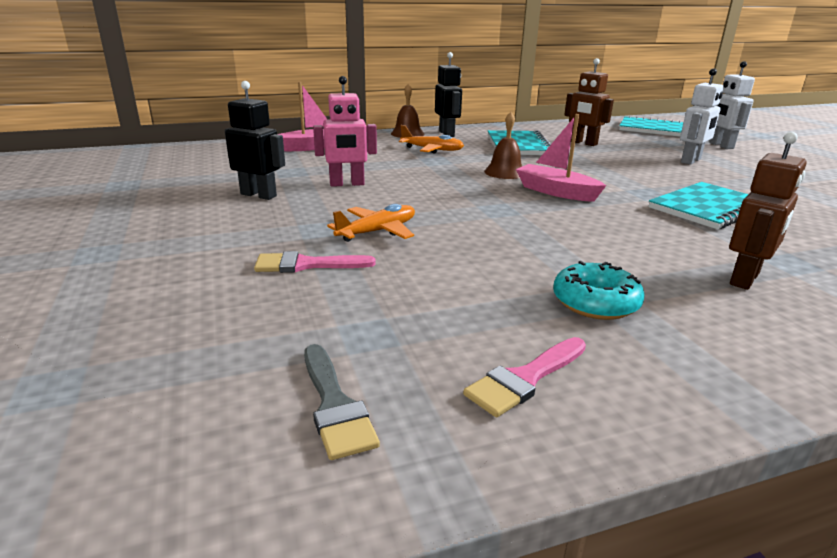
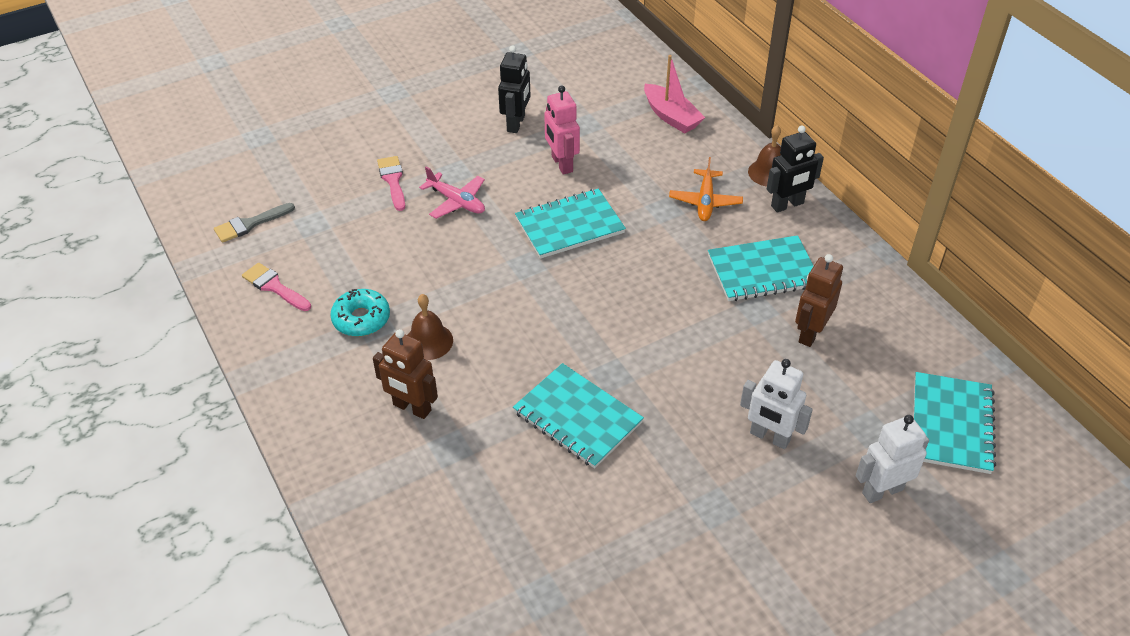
camera: 80 degrees right, 20 degrees up
(377, 231) = (456, 202): orange plane -> pink plane
(444, 189) = (569, 225): none -> turquoise notebook
(505, 172) = (642, 264): brown bell -> brown bell (428, 341)
(556, 192) = (589, 303): pink boat -> none

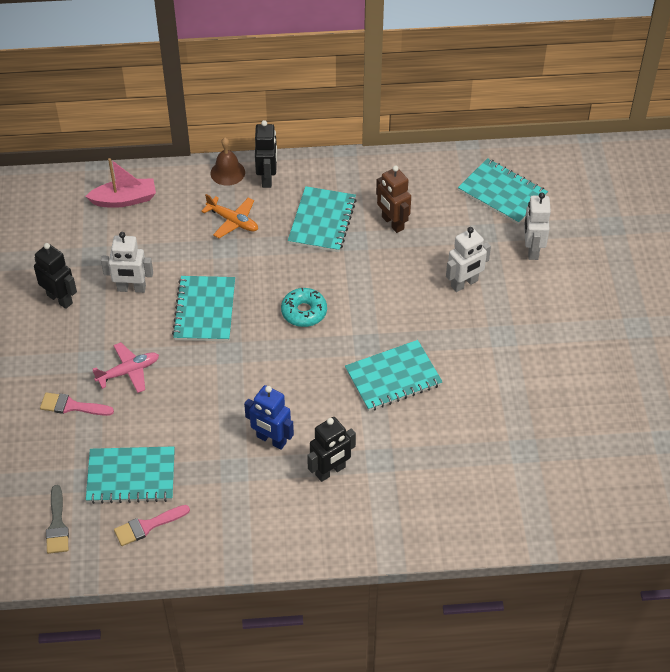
camera: 65 degrees left, 5 degrees up
(329, 252) = (131, 477): none -> turquoise notebook
(361, 319) = (221, 476): turquoise donut -> turquoise donut (304, 312)
(412, 408) = (330, 471): brown robot -> black robot
(428, 341) = (271, 440): brown bell -> blue robot
(561, 164) = (131, 288): pink robot -> white robot

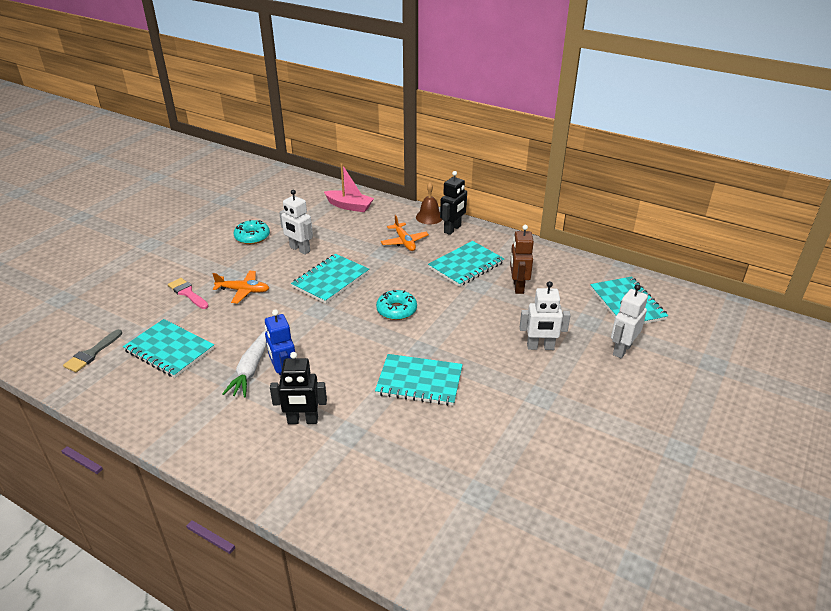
camera: 35 degrees right, 15 degrees down
(60, 299) = (252, 237): black robot -> turquoise donut
(128, 371) = (243, 291): pink plane -> orange plane
(148, 526) = (140, 385): pink brush -> none
(232, 450) = (251, 368): none -> white carrot

